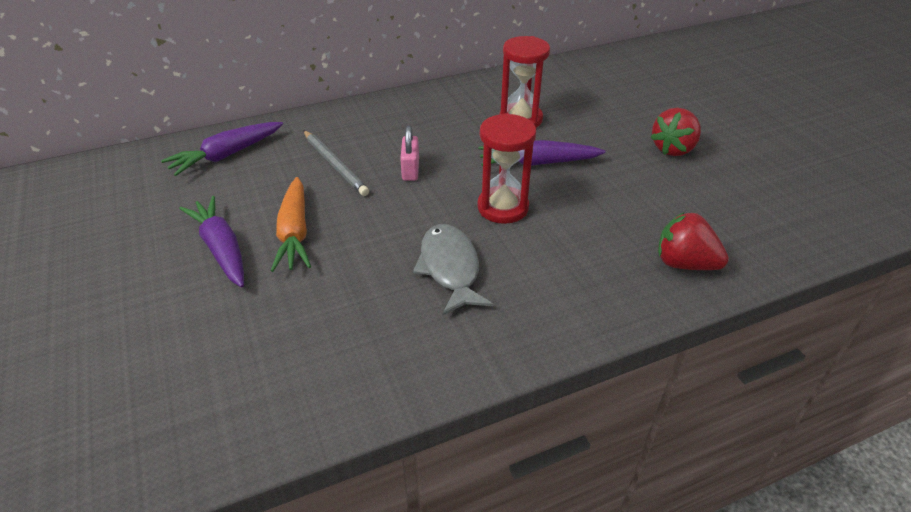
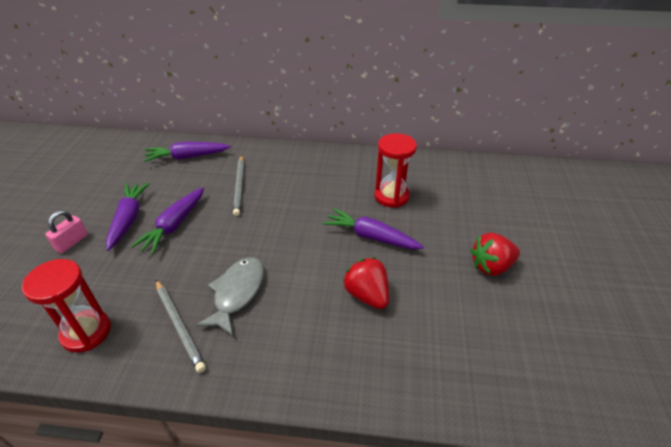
camera: 30 degrees right, 0 degrees up
(295, 233) = (174, 225): orange carrot -> purple carrot
(410, 170) = (281, 208): pink padlock -> pink padlock (72, 242)
(417, 326) = (179, 325): none -> grey pencil
(503, 207) = (314, 262): red hourglass -> red hourglass (86, 332)
(684, 263) = (405, 371): red strawberry -> red strawberry (367, 295)

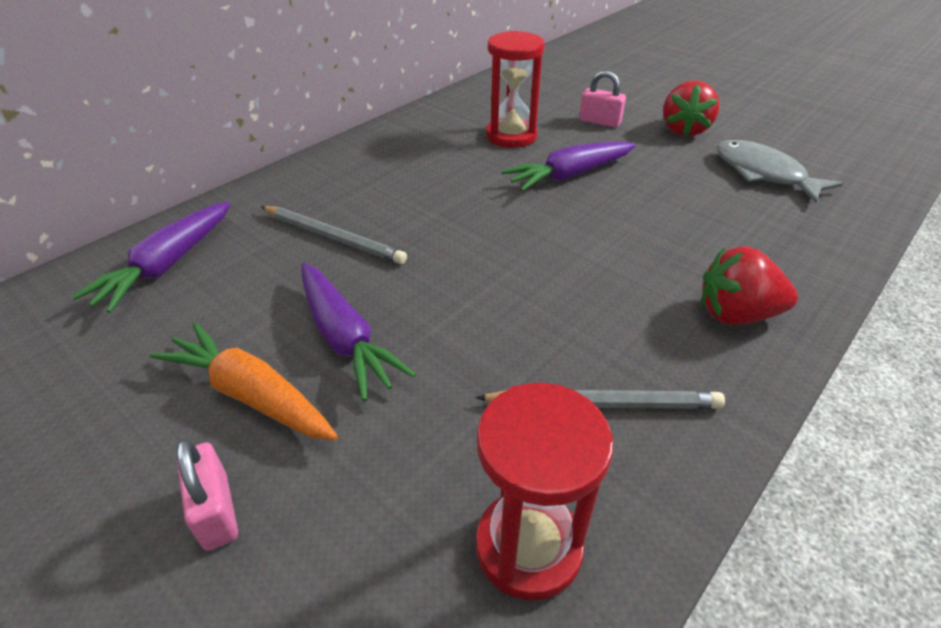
camera: 55 degrees left, 0 degrees up
(128, 219) = (251, 395): purple carrot -> orange carrot
(237, 293) = (579, 318): grey fish -> grey fish (763, 174)
(367, 295) = (668, 215): red strawberry -> red strawberry (736, 314)
(453, 223) = (599, 122): none -> pink padlock

